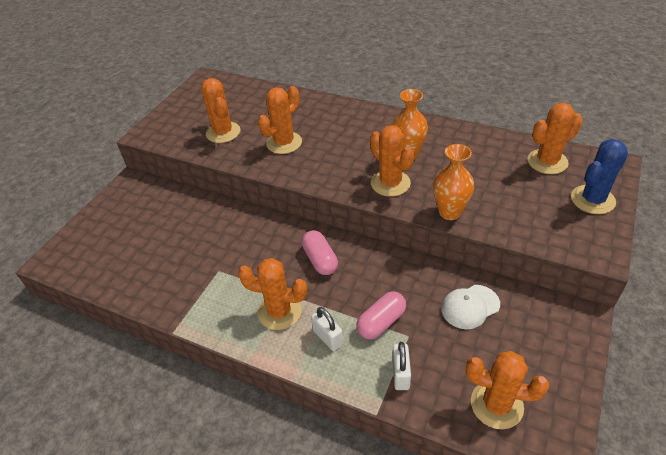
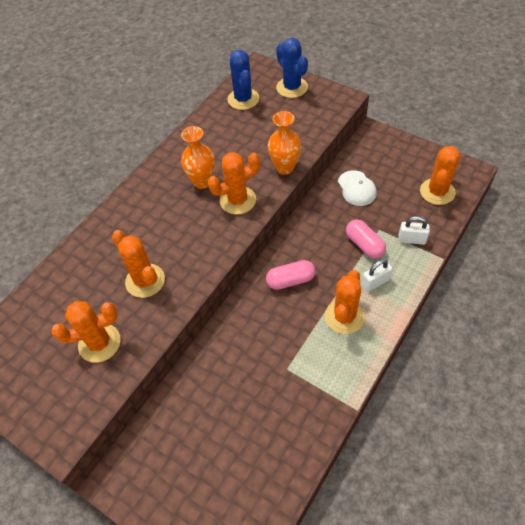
camera: 80 degrees left, 10 degrees up
(547, 162) = (243, 99): orange cactus -> blue cactus

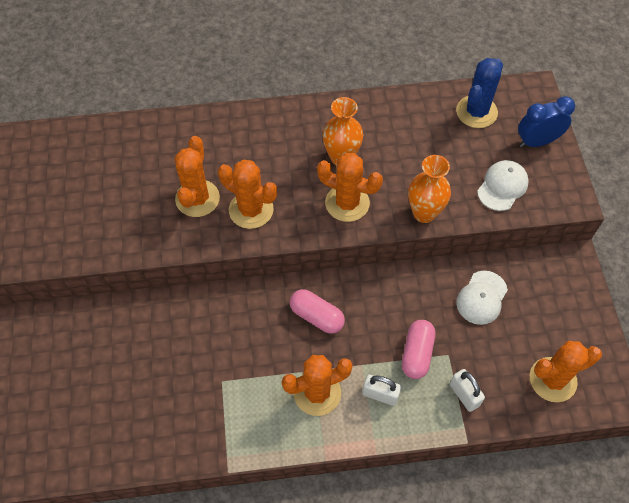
camera: 45 degrees right, 5 degrees up
(99, 343) = (113, 214): orange cactus -> orange cactus (251, 210)
(292, 87) = (537, 142): blue cactus -> blue clock
(305, 121) = (502, 186): none -> white cap

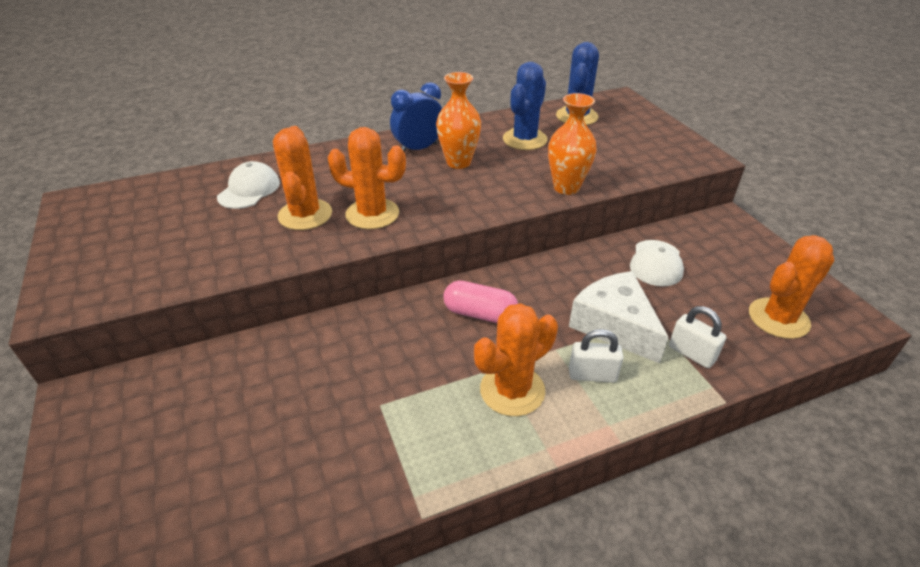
camera: 15 degrees left, 20 degrees down
(347, 203) = (480, 193): orange cactus -> none
(412, 137) = (524, 139): none -> blue cactus
(417, 354) = (614, 325): pink capsule -> white cheese
(502, 186) = (633, 158): white cap -> white cap (249, 190)
(537, 142) = (645, 126): blue clock -> blue clock (418, 148)

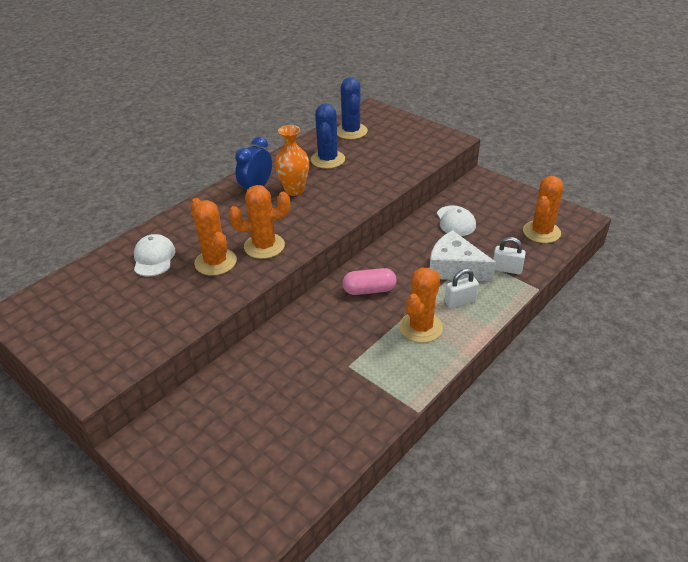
camera: 25 degrees left, 0 degrees up
(566, 187) = (381, 187): orange vase -> none

